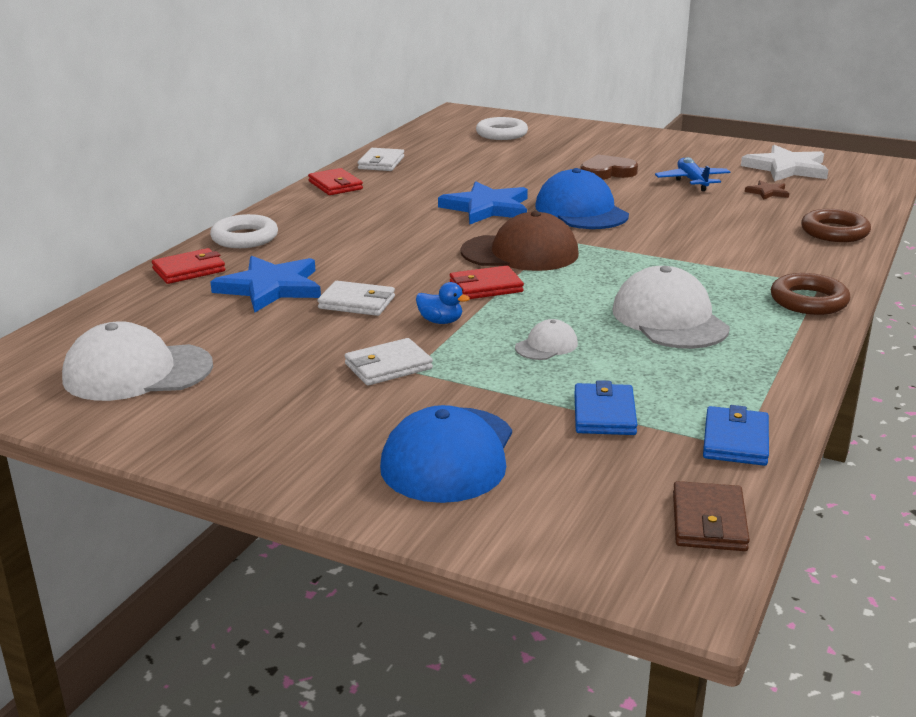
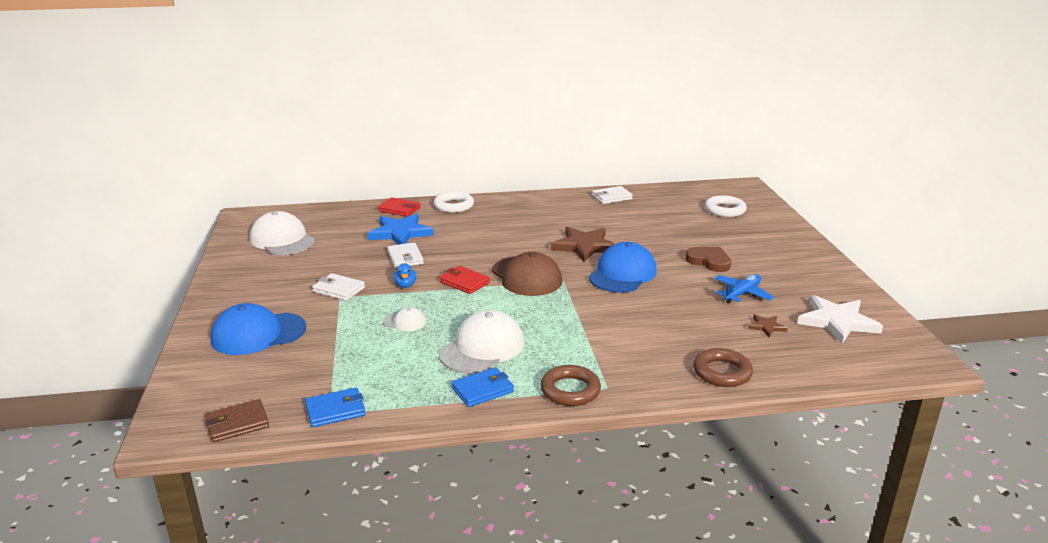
camera: 55 degrees right, 0 degrees up
(335, 185) = (557, 199): red wallet -> none
(487, 208) = (584, 246): blue star -> brown star
(604, 414) = (335, 362): blue wallet -> blue wallet (482, 390)

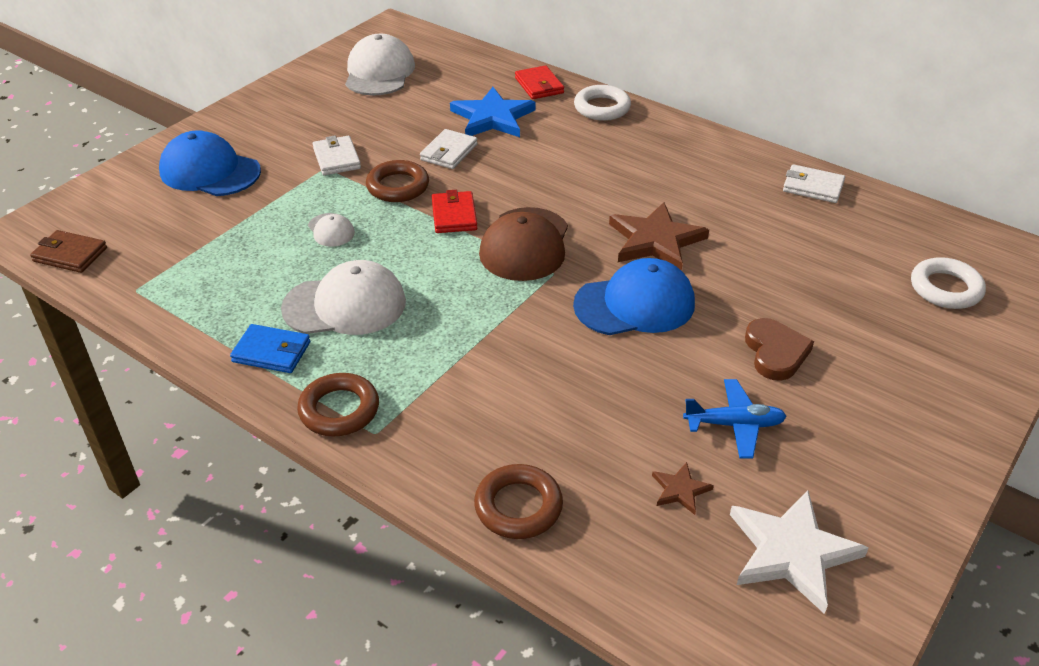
camera: 45 degrees right, 15 degrees up
(335, 410) = (143, 290): blue wallet -> none
(405, 285) = (398, 186): blue duck -> brown ring

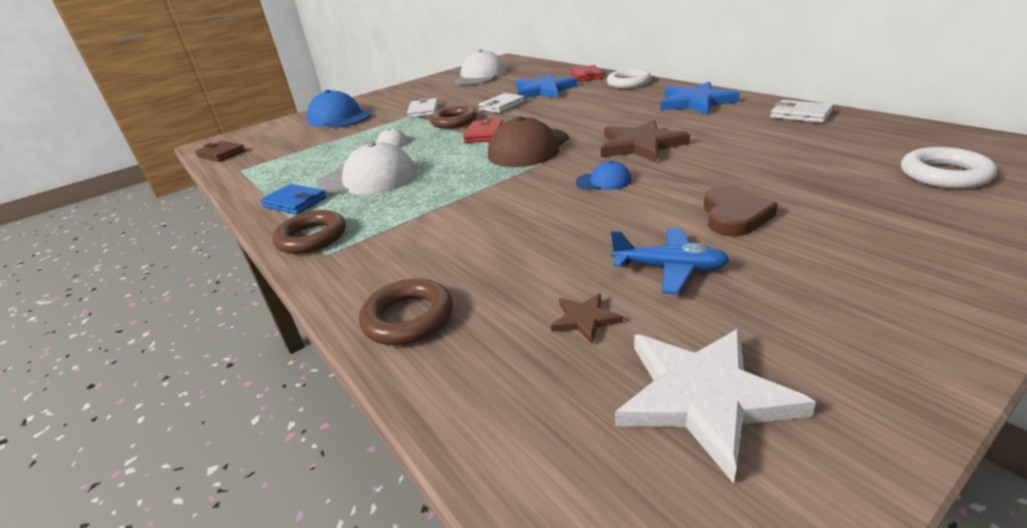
camera: 20 degrees right, 10 degrees down
(635, 304) = (603, 181): blue cap -> blue cap, size x0.49
(695, 156) = (695, 102): none -> blue star

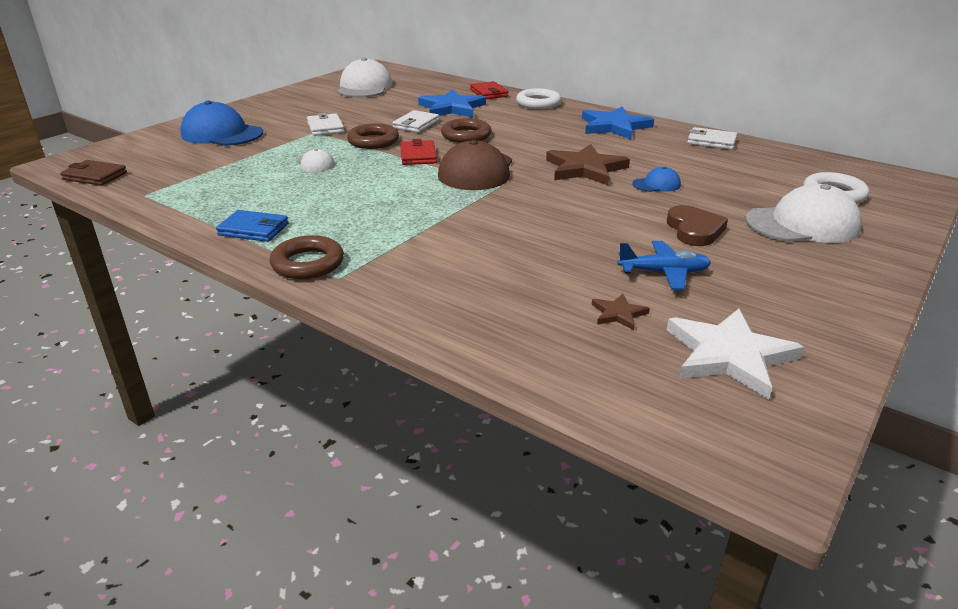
camera: 20 degrees left, 0 degrees up
(369, 178) = (321, 203): white cap -> white cap (802, 224)
(408, 318) = (467, 324): brown ring -> brown ring (466, 135)
(603, 181) = (570, 203): blue cap -> blue cap (656, 184)

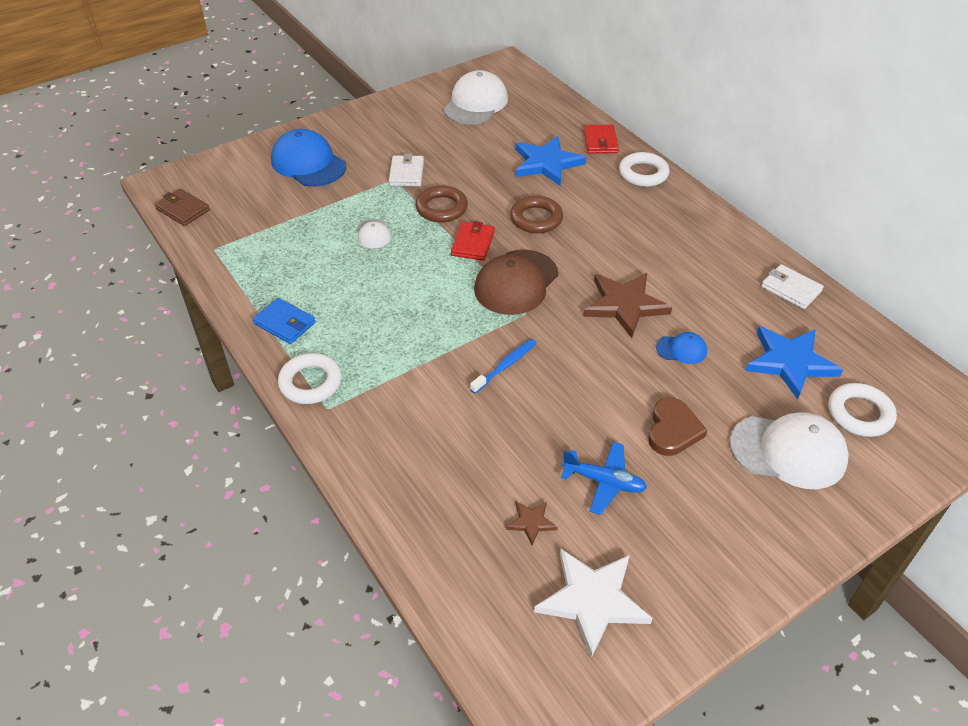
camera: 20 degrees right, 15 degrees up
(308, 263) = (310, 382): brown ring -> white ring
(416, 124) = (496, 187): white wallet -> none
(506, 219) = (505, 366): none -> blue toothbrush
(614, 126) = (701, 236): blue star -> blue star (790, 362)

